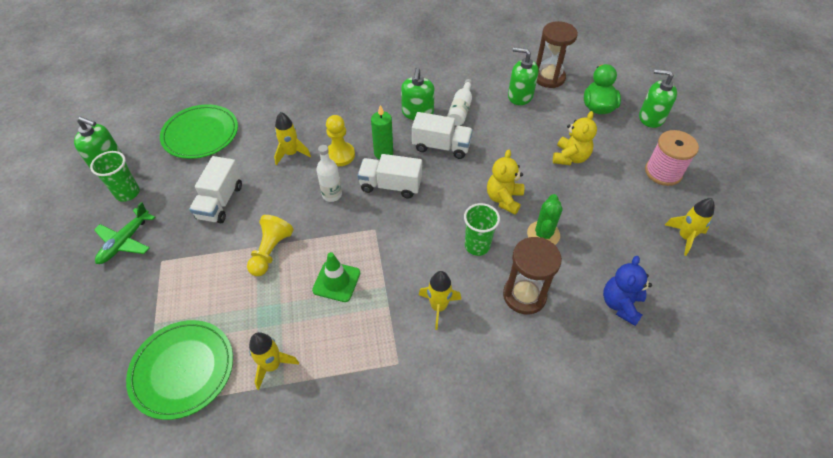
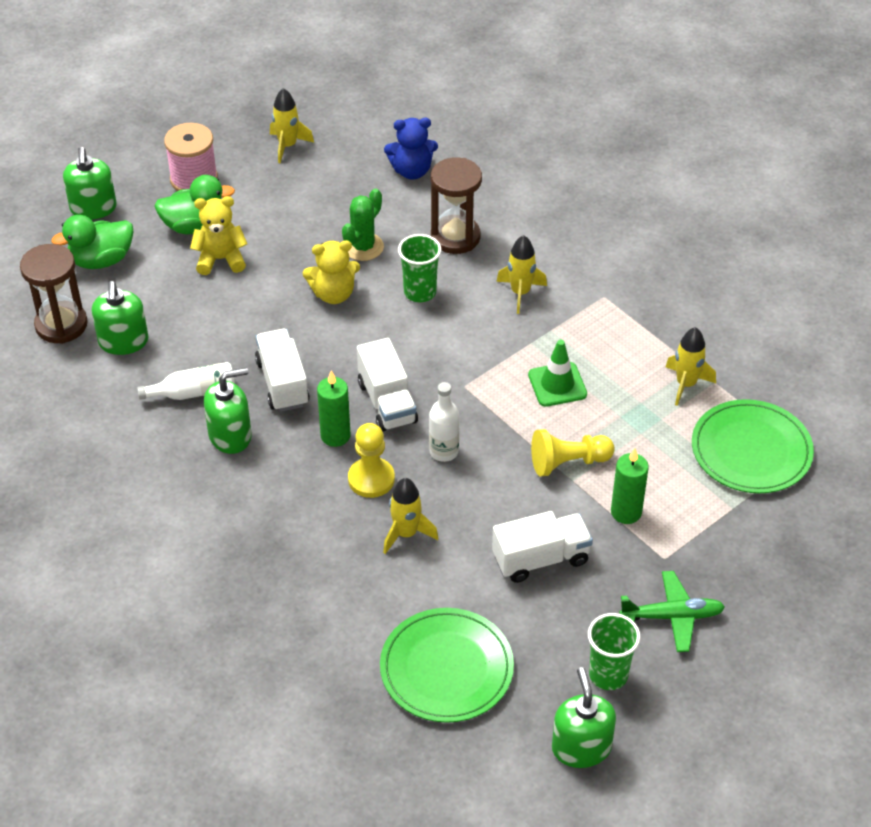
camera: 120 degrees left, 5 degrees down
(209, 261) = (626, 512): none -> green candle
(543, 234) = (363, 247): green cactus -> green cactus turned 45 degrees counterclockwise
(610, 156) = (195, 226): none -> green duck

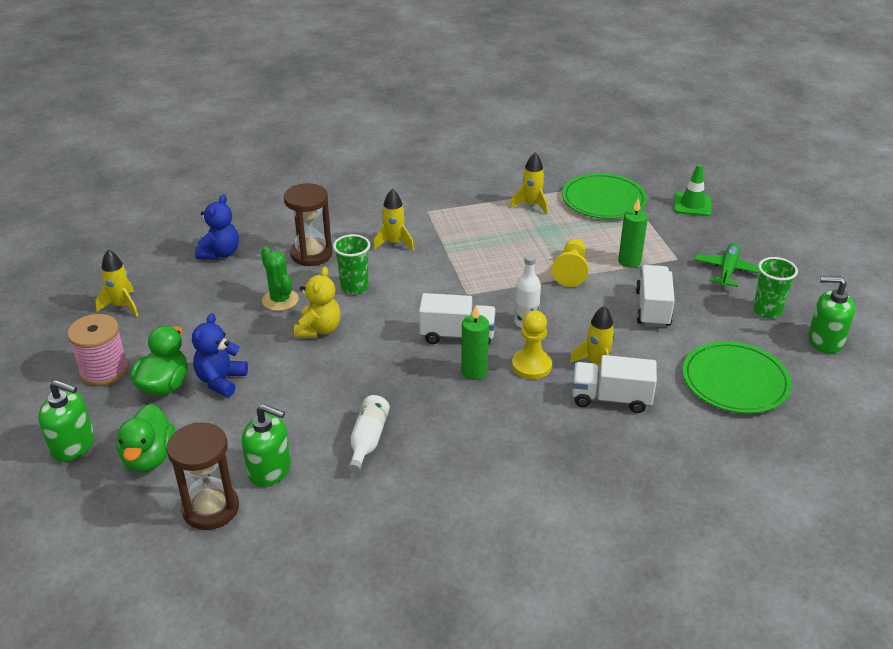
camera: 65 degrees left, 10 degrees down
(221, 259) = (221, 381): yellow teddy bear -> blue teddy bear
(230, 435) = (434, 431): green soap dispenser -> none
(282, 383) = (396, 384): white truck -> white truck (611, 398)
(557, 384) = (495, 254): green traffic cone -> green traffic cone (692, 205)

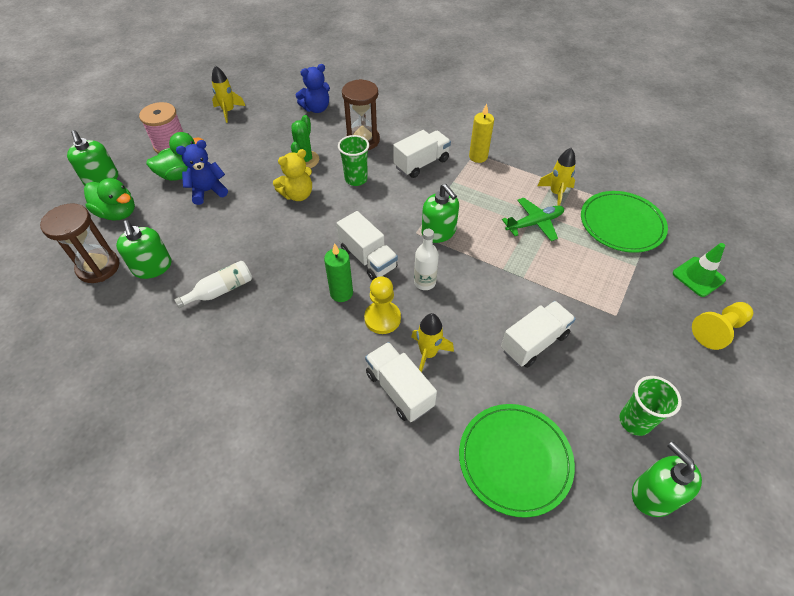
camera: 45 degrees right, 15 degrees up
(149, 458) = (118, 213): green duck -> green duck turned 105 degrees counterclockwise
(394, 243) = (421, 163): yellow rocket -> white truck
(434, 212) = (478, 157): none -> yellow candle
(484, 283) = (438, 232): none -> green soap dispenser
(571, 271) = (513, 265): yellow pawn -> yellow pawn (718, 330)
(629, 261) = (571, 289): green candle -> none
(727, 271) = (648, 357): green plane -> green plane (534, 223)

